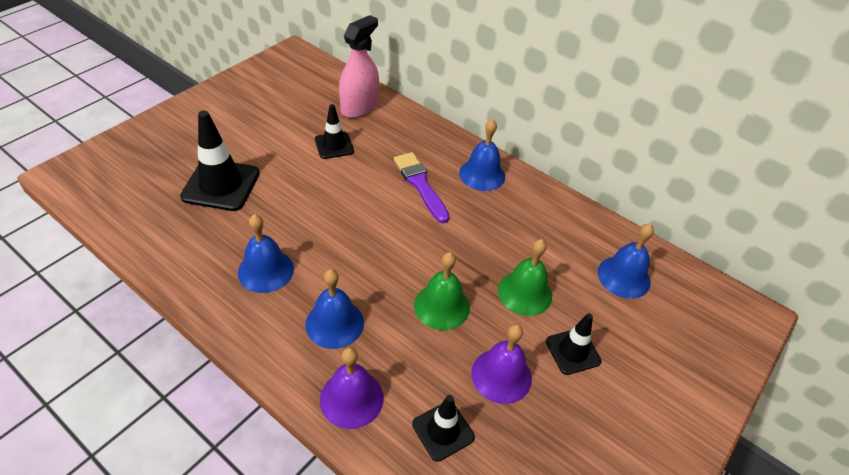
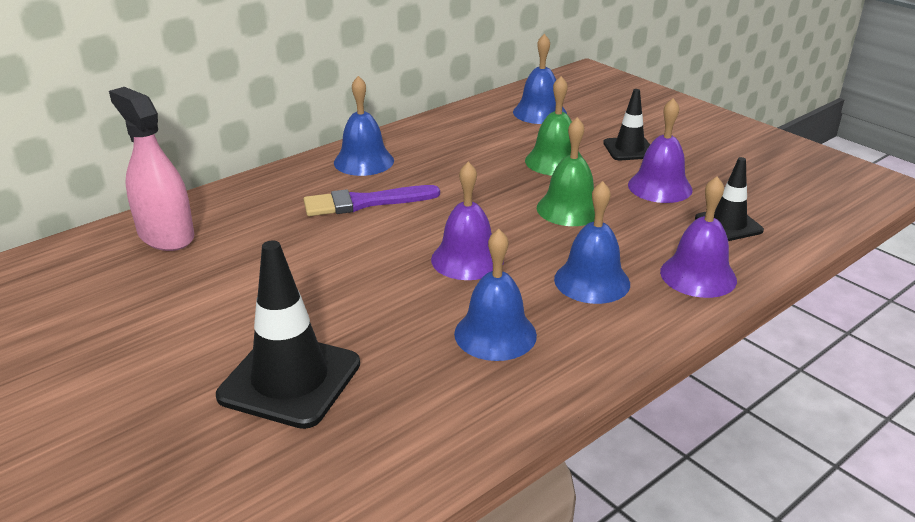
camera: 75 degrees left, 15 degrees down
(334, 145) = (247, 263): black traffic cone -> none
(354, 248) = (467, 259): none -> purple bell

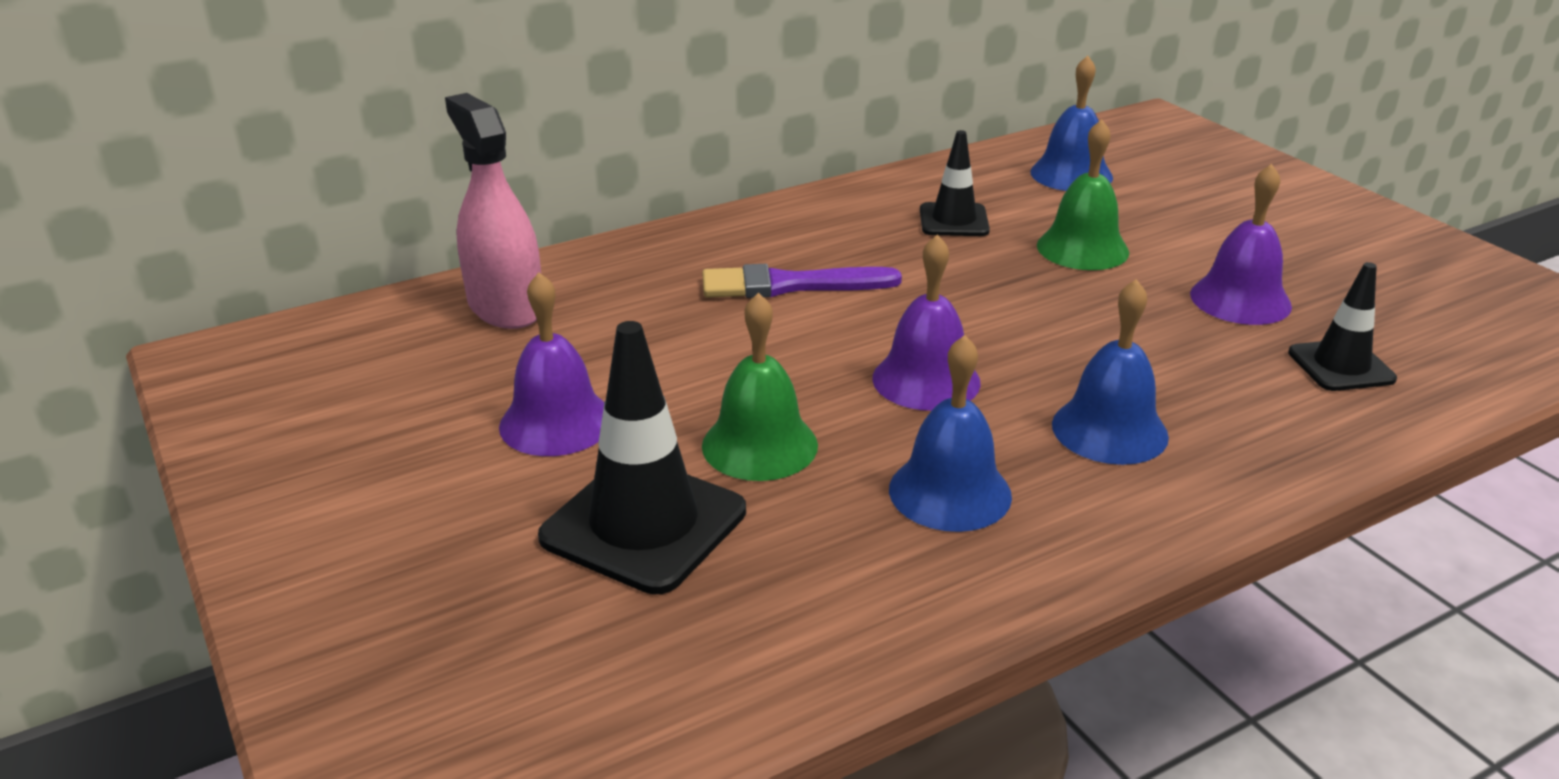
camera: 10 degrees right, 0 degrees up
(363, 161) = (797, 226): blue bell -> none
(569, 209) = (1093, 320): green bell -> green bell (759, 445)
(629, 149) = (1201, 239): black traffic cone -> black traffic cone (953, 220)
(698, 275) = (1278, 438): purple bell -> purple bell (556, 422)

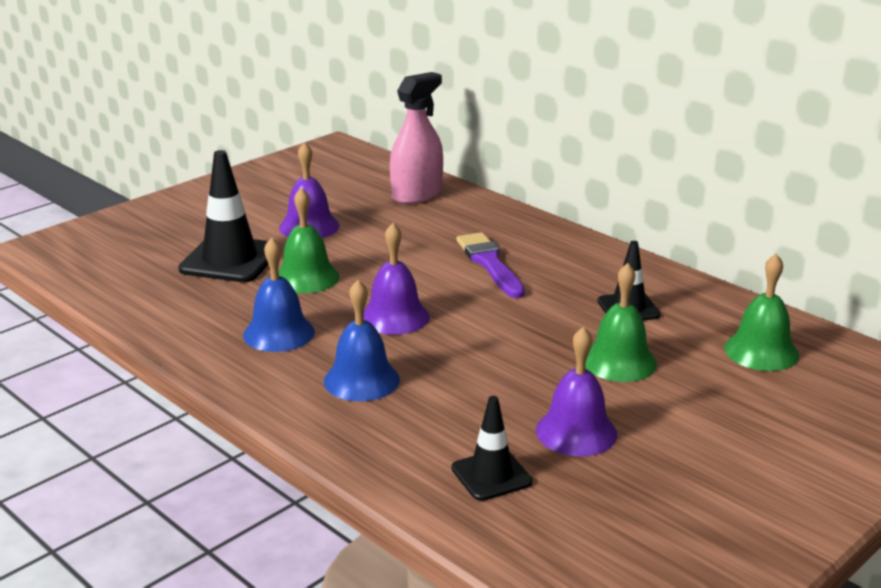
camera: 75 degrees right, 5 degrees down
(1071, 174) = (761, 351): blue bell -> green bell

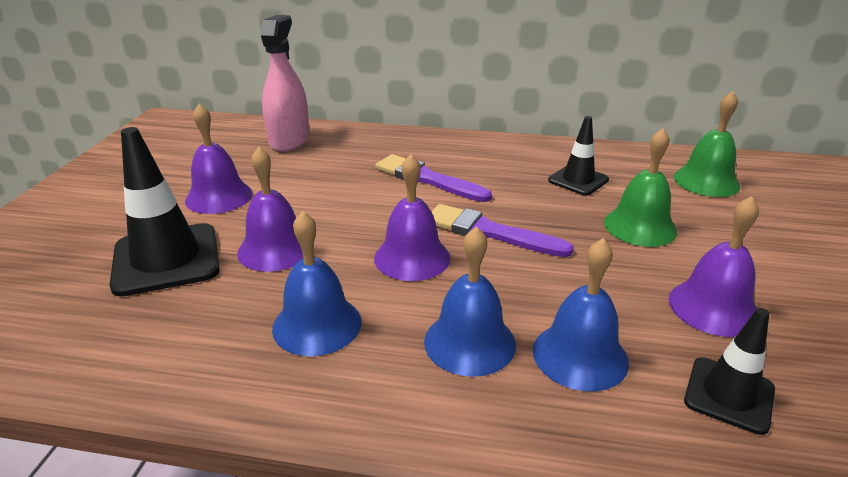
camera: 35 degrees left, 5 degrees up
(306, 277) = (275, 249): green bell -> purple bell
(424, 416) = (580, 355): none -> blue bell
(480, 320) = (489, 232): none -> purple brush

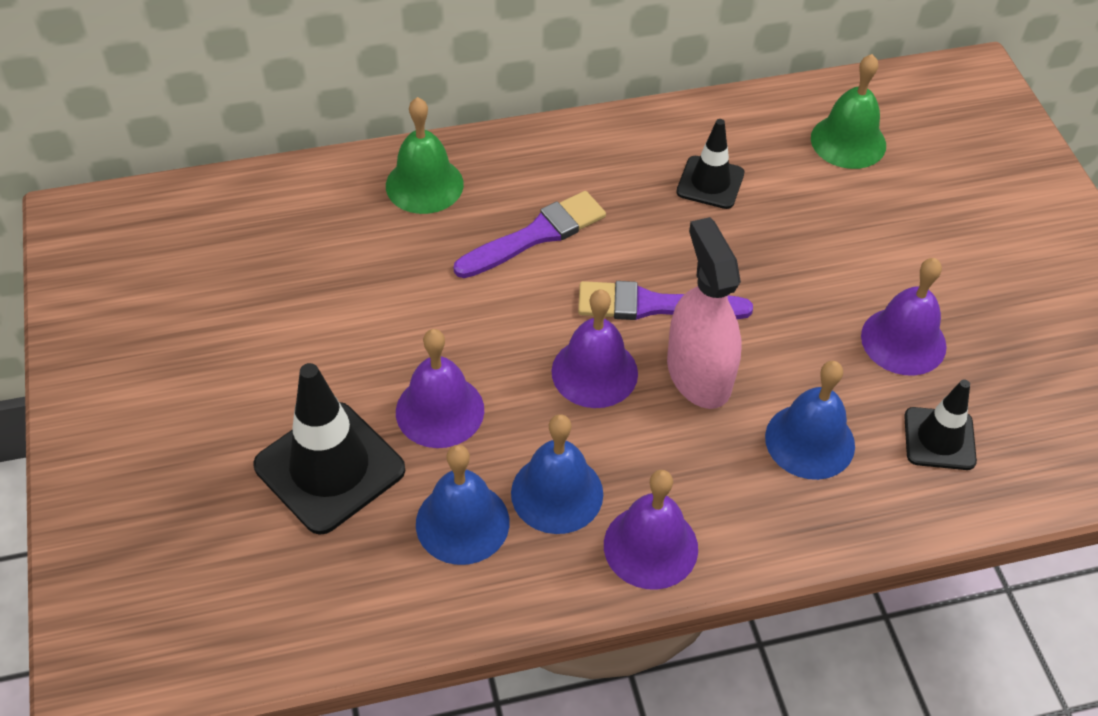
camera: 25 degrees left, 20 degrees up
(219, 197) = (303, 350): purple bell -> purple bell (650, 546)
(289, 140) = (305, 210): pink spray bottle -> pink spray bottle (698, 374)
(427, 179) = (536, 235): purple brush -> purple brush turned 135 degrees clockwise
(469, 342) = (709, 461): blue bell -> blue bell (462, 522)
(640, 226) = (803, 245): green bell -> green bell (424, 185)

